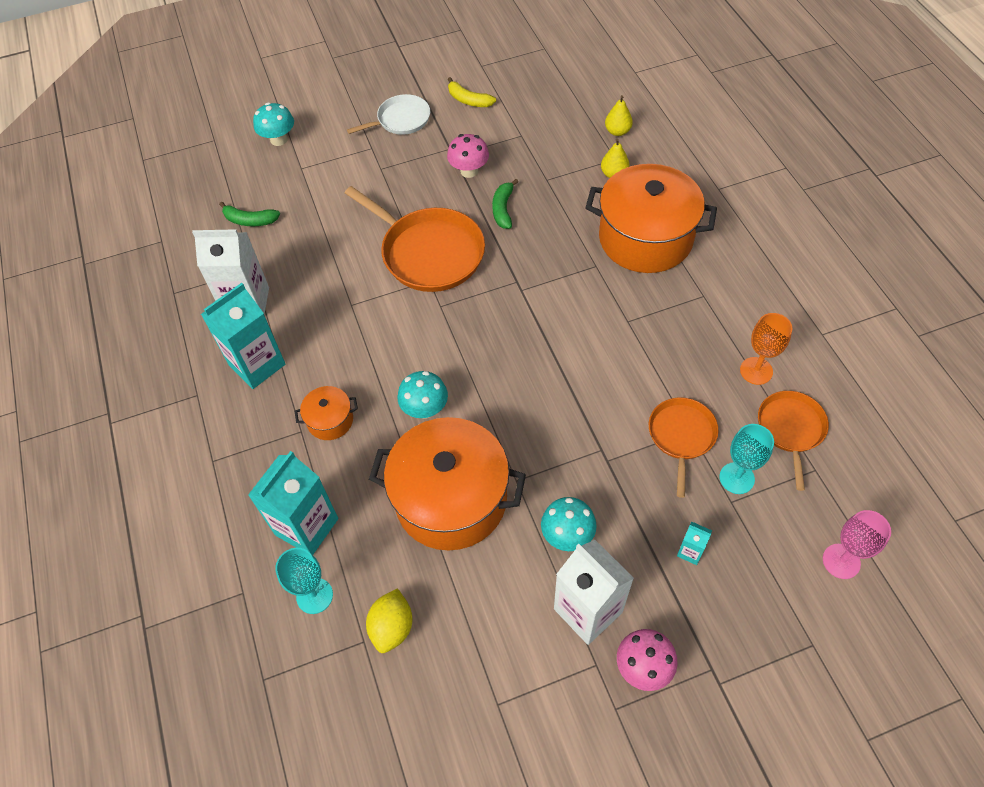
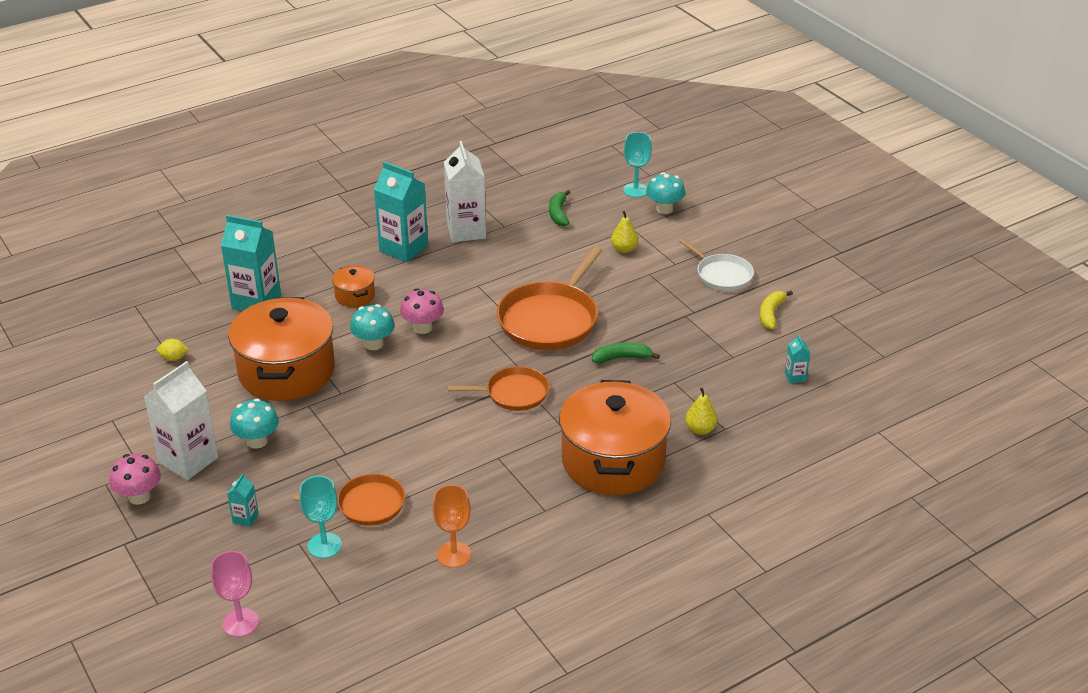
camera: 75 degrees right, 20 degrees down
(314, 596) = (199, 316): turquoise goblet -> turquoise goblet (635, 190)
(392, 627) = (174, 358): yellow lemon -> yellow lemon, size x0.63
(469, 171) = (666, 328): pink mushroom -> pink mushroom (423, 328)
(558, 103) = (795, 377): none -> turquoise carton
(617, 131) = (769, 426): yellow pear -> yellow pear (624, 249)
(790, 429) = (385, 583): orange pan -> orange pan (514, 393)

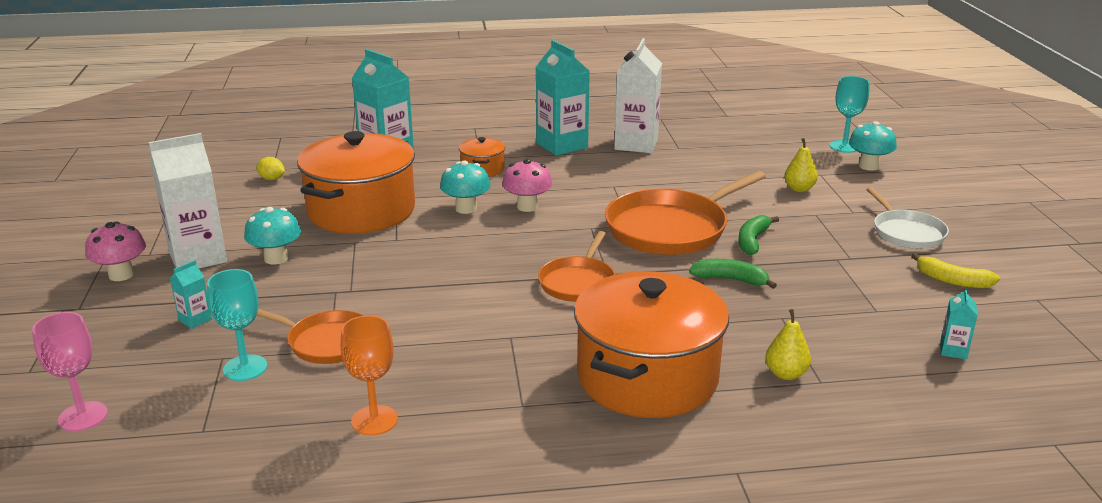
camera: 25 degrees right, 10 degrees down
(514, 393) = (578, 282): orange pan -> orange pan turned 90 degrees clockwise
(558, 214) = (744, 149): green banana -> green banana (752, 241)
(771, 314) = (952, 281): yellow banana -> yellow banana turned 105 degrees counterclockwise

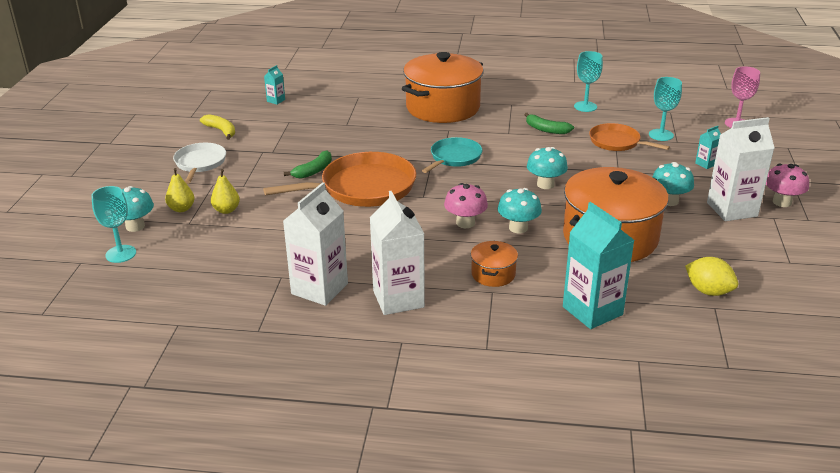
camera: 165 degrees left, 5 degrees up
(272, 179) = (708, 291): yellow lemon -> yellow lemon, size x1.59
(374, 420) = (585, 106): orange goblet -> turquoise goblet
(439, 260) = (545, 184): none -> turquoise mushroom
(562, 145) = (398, 299): turquoise carton -> white carton
(578, 282) = (454, 157): orange pan -> turquoise pan
(731, 280) = (355, 147): green banana -> green banana (546, 129)
(786, 374) = (372, 101): yellow pear -> yellow pear (181, 209)

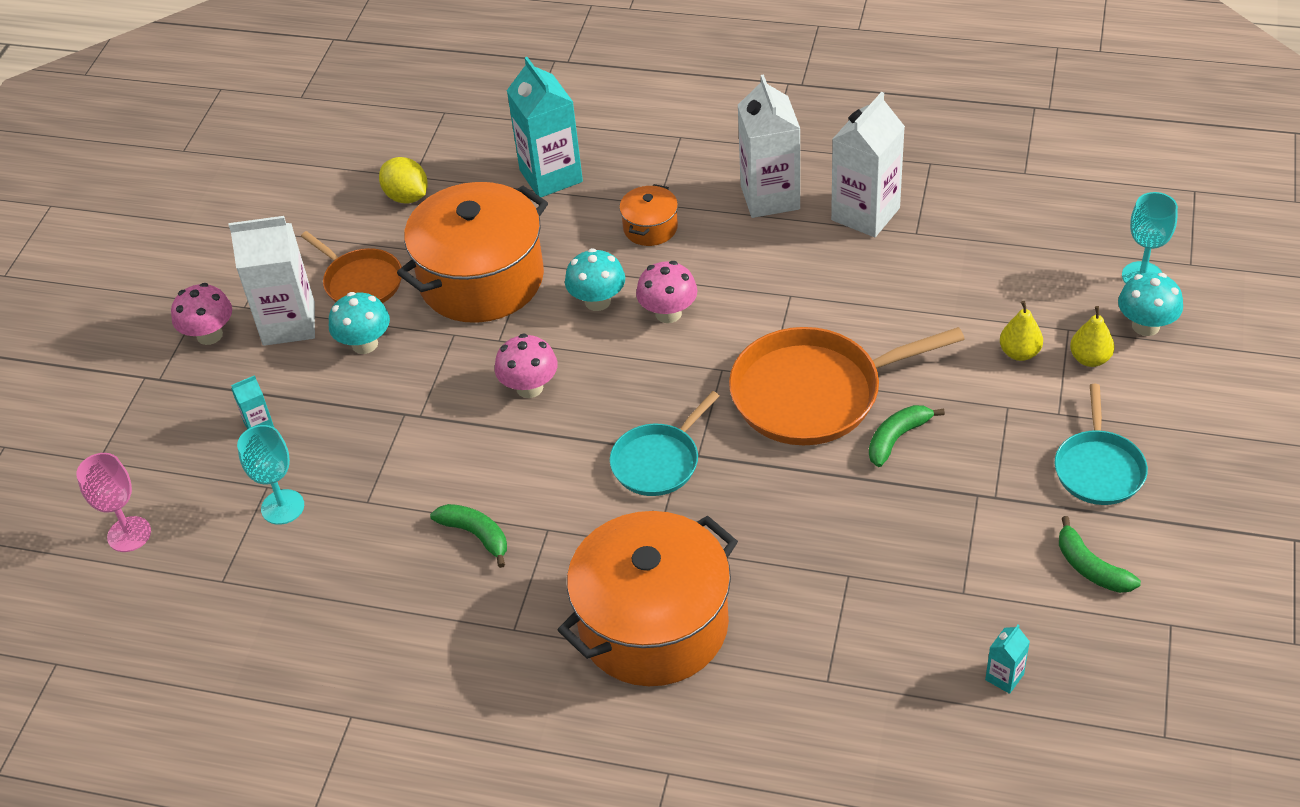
camera: 170 degrees left, 15 degrees up
(200, 163) = (1098, 469): white pan -> turquoise pan
(221, 131) = (1090, 567): yellow banana -> green banana
(545, 184) = (529, 387): turquoise mushroom -> pink mushroom
(585, 106) = (372, 610): turquoise goblet -> none
(617, 142) = (369, 490): orange pan -> orange pan (361, 282)

